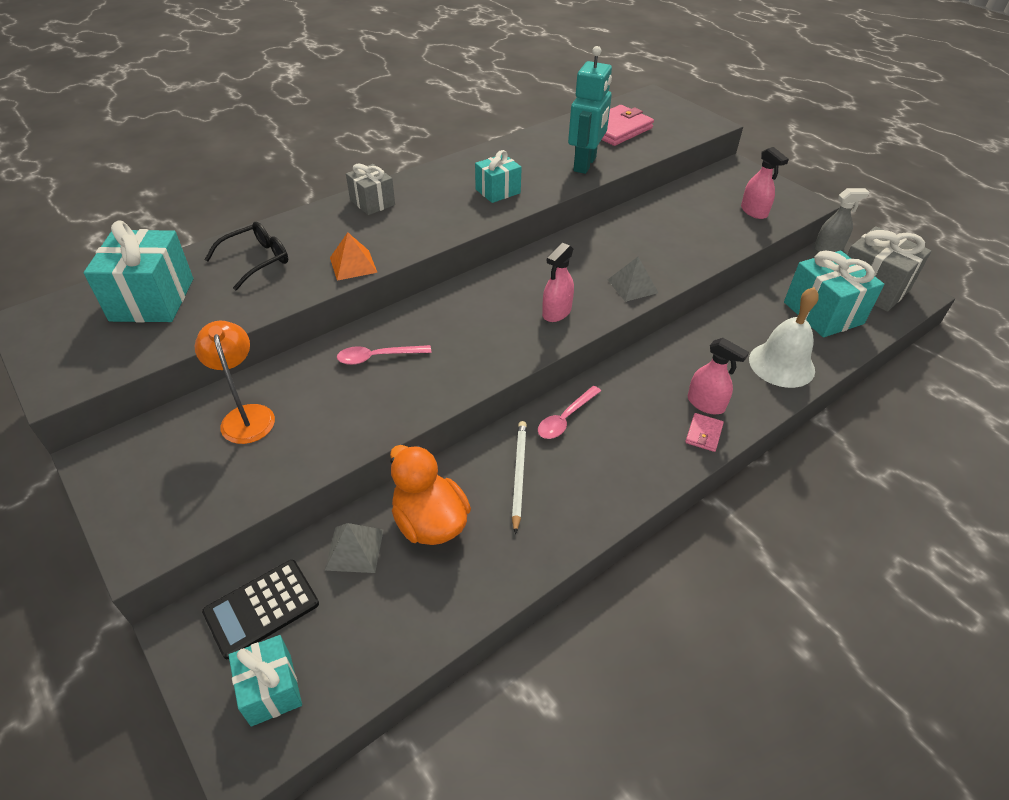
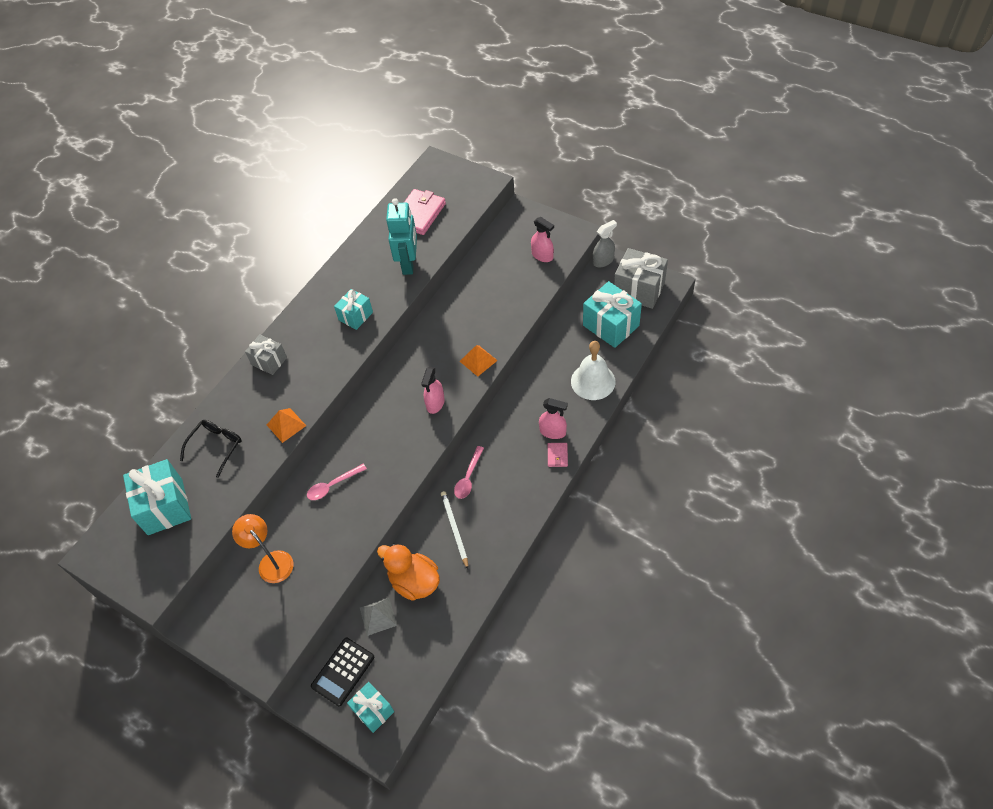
camera: 15 degrees left, 10 degrees up
(632, 286) = (478, 360): grey pyramid -> orange pyramid

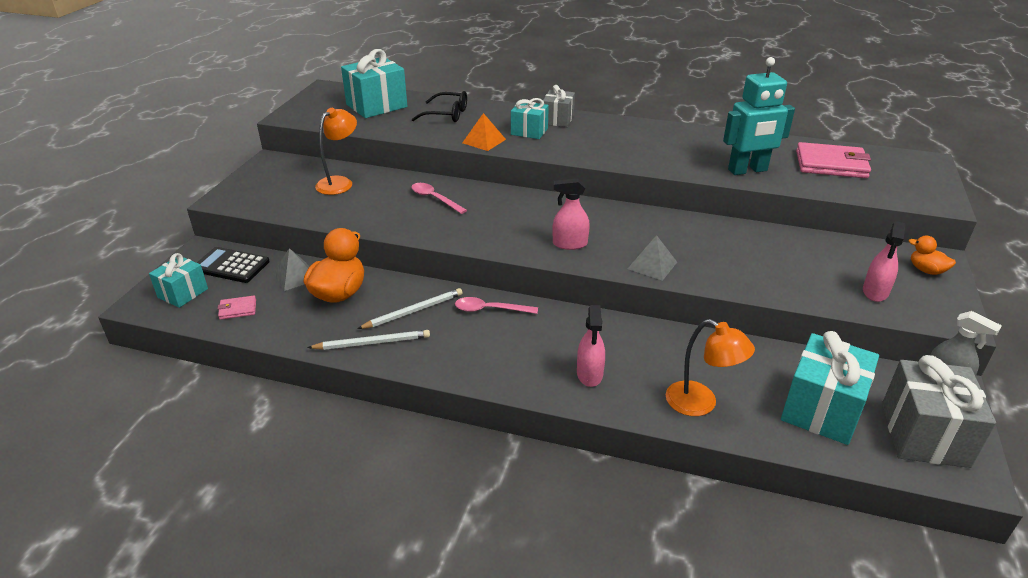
camera: 70 degrees right, 20 degrees down
(355, 316) = (646, 152): turquoise gift -> turquoise gift (529, 131)
(478, 360) = (652, 265): orange pyramid -> grey pyramid
(484, 561) = (372, 343): none -> white pencil
(529, 221) = (926, 270): none -> orange duck
(557, 455) = (551, 385): pink wallet -> pink wallet (238, 309)
(593, 381) = (700, 404): white bell -> orange lamp

